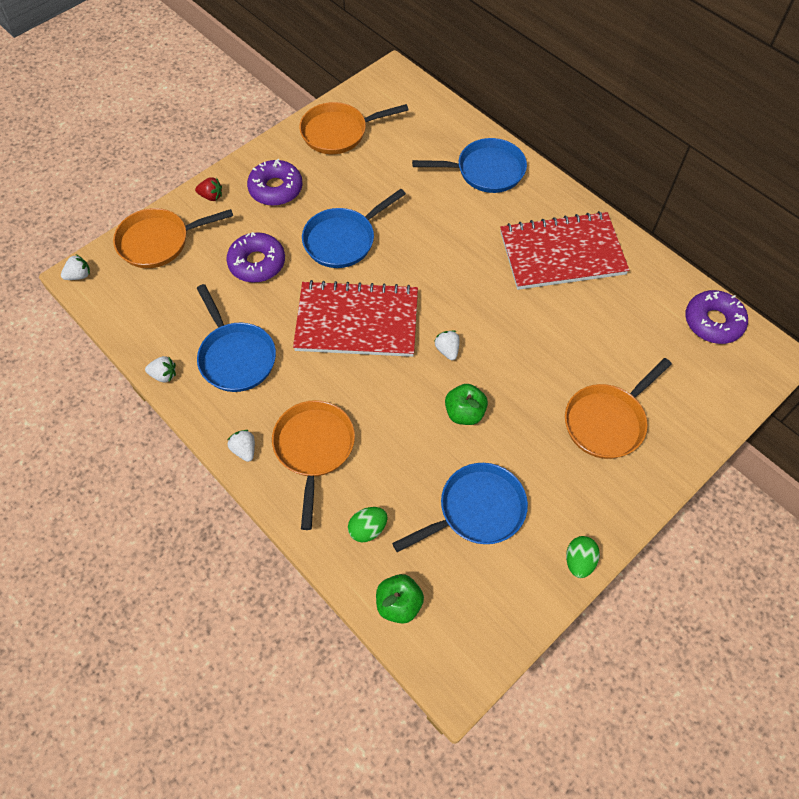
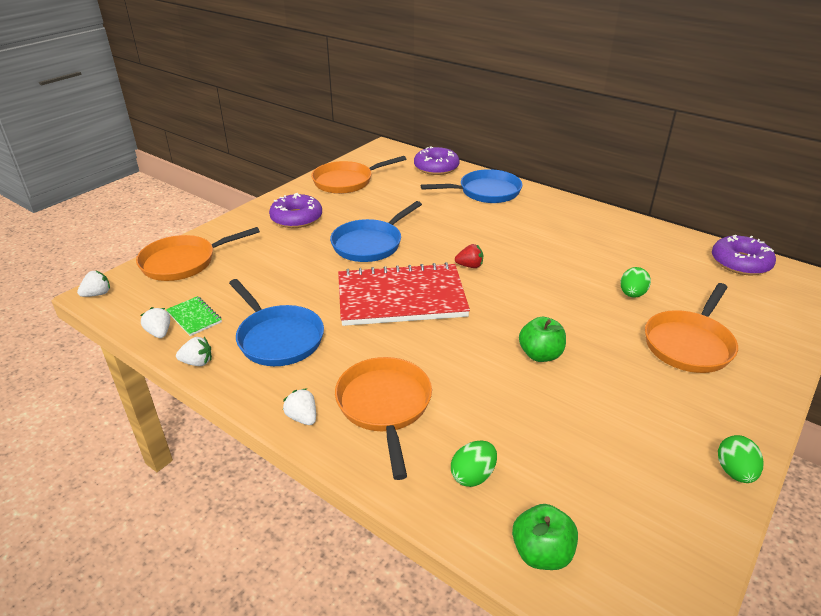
camera: 10 degrees left, 25 degrees down
(164, 319) = (194, 317): none -> green notebook
(211, 196) = (234, 228): red strawberry -> red strawberry (470, 266)
(257, 263) = (288, 267): purple donut -> purple donut (436, 167)
(447, 350) = (501, 308): white strawberry -> white strawberry (159, 332)
(477, 510) = (593, 438): blue pan -> none
(562, 253) = (578, 233): red notebook -> none
(581, 350) = (632, 294): none -> green egg

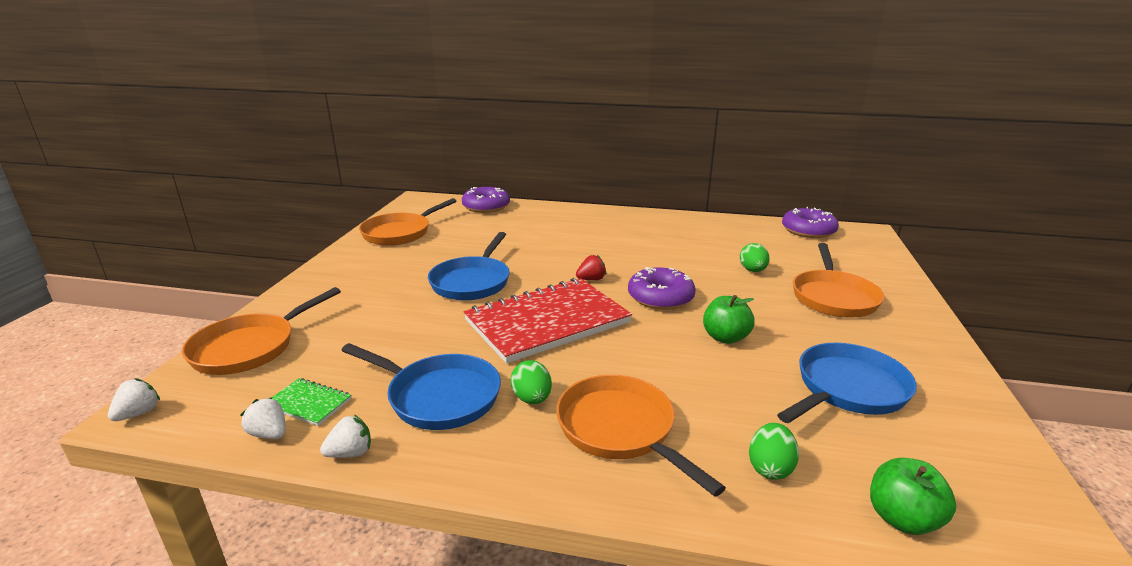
camera: 25 degrees left, 10 degrees down
(296, 218) = (368, 275): purple donut -> purple donut (660, 297)
(302, 417) = (537, 472): white strawberry -> none
(485, 192) = (551, 218): blue pan -> blue pan (847, 389)
(734, 472) = (968, 385): green egg -> green egg (532, 399)

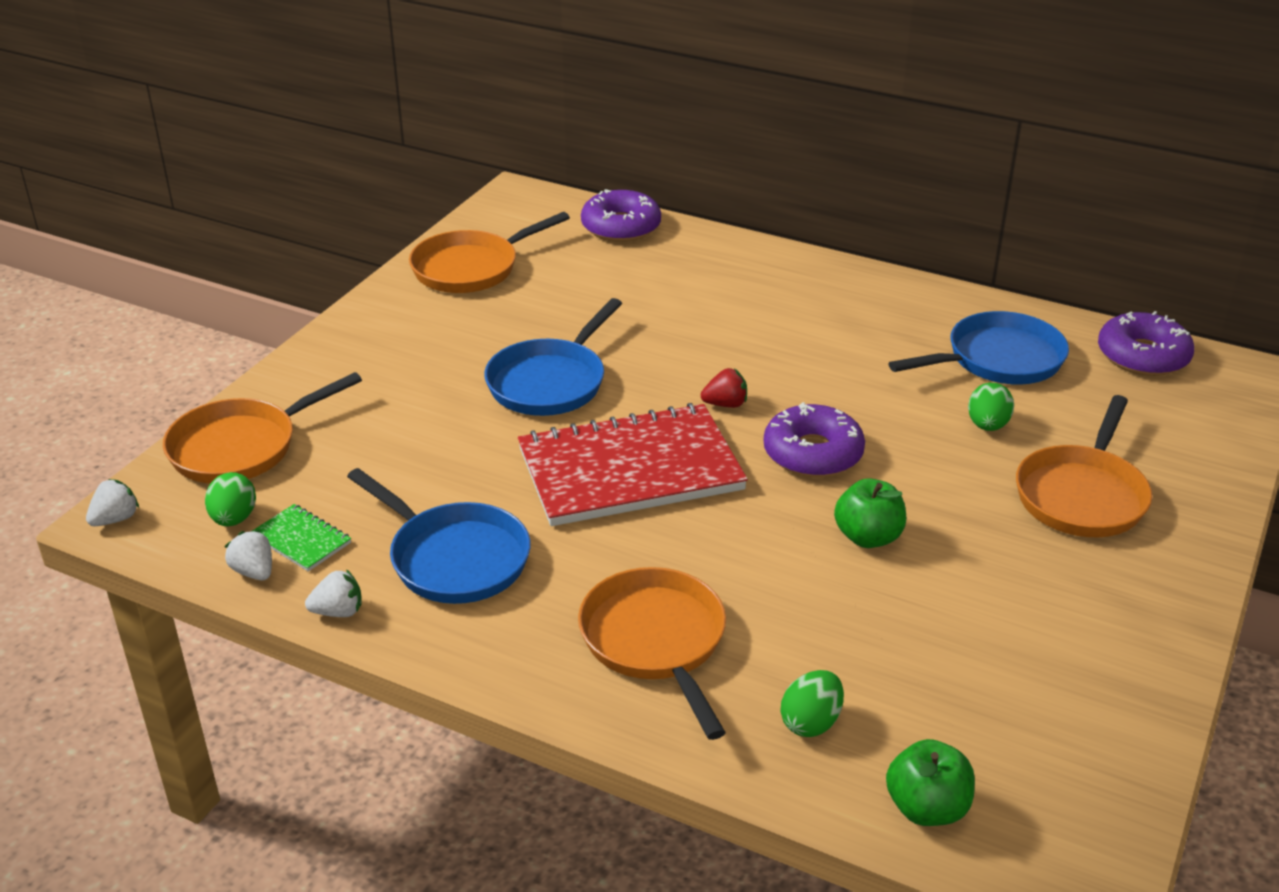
camera: 15 degrees right, 10 degrees up
(532, 399) = (565, 582): green egg -> green egg (234, 519)
(847, 389) = (986, 644): blue pan -> blue pan (998, 360)

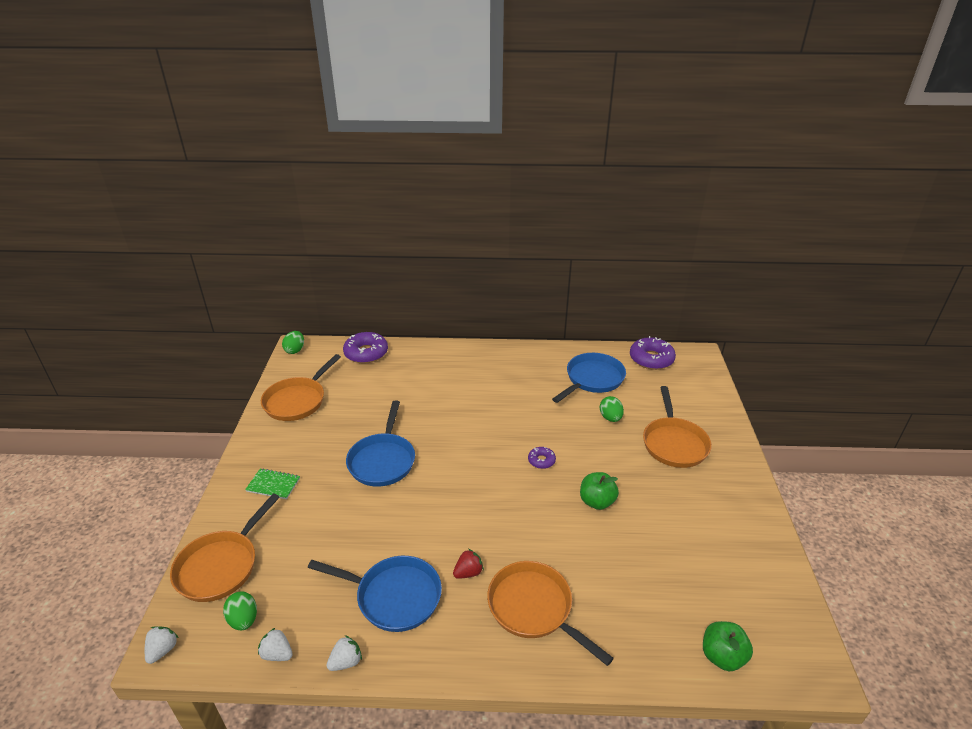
camera: 25 degrees left, 0 degrees up
(301, 540) = (295, 619): green notebook -> green notebook (273, 485)
(630, 470) = (457, 502): red notebook -> none
(725, 404) = (482, 445): red strawberry -> red strawberry (468, 572)
(811, 722) = (639, 627): green egg -> green egg (295, 350)
(813, 453) = (541, 460): purple donut -> purple donut, size x0.52

